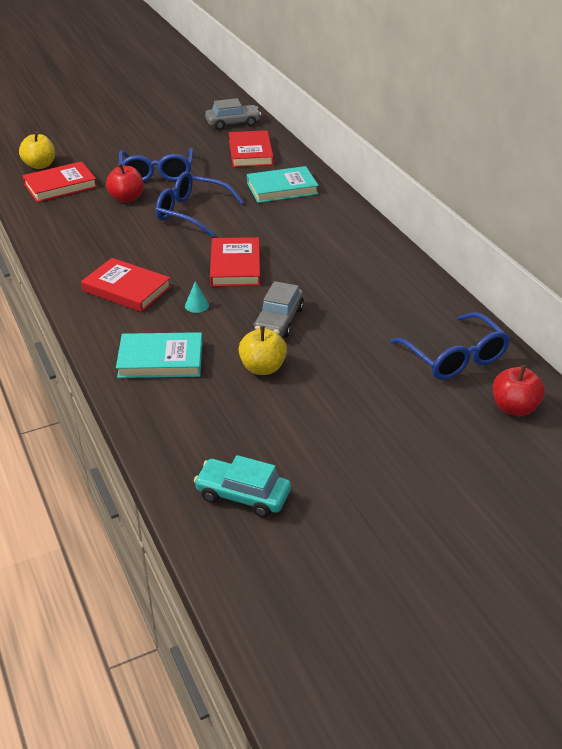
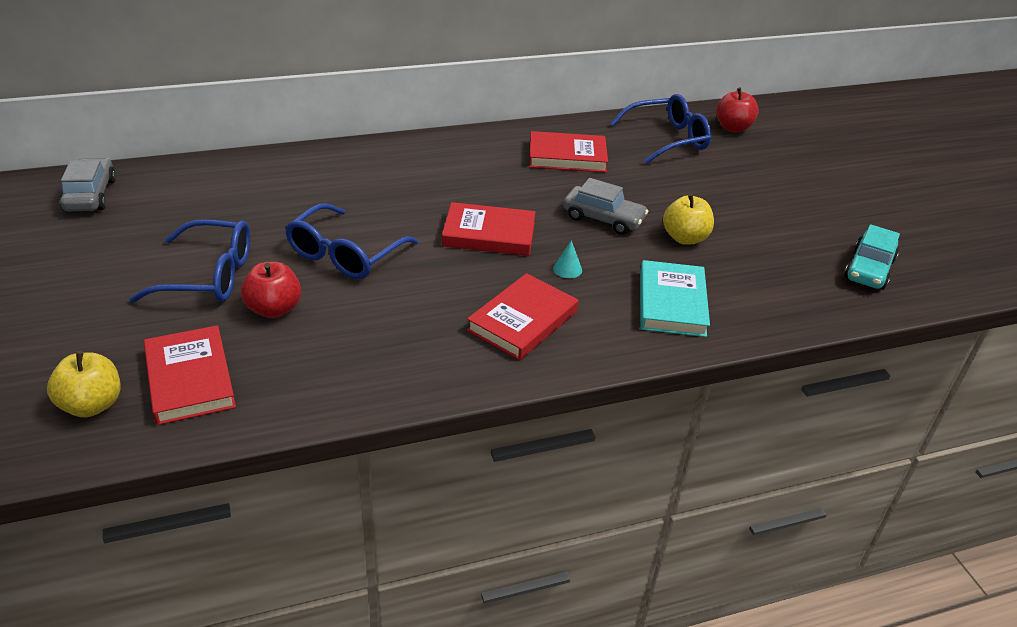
camera: 85 degrees left, 0 degrees up
(250, 153) = (198, 191): red book -> red book (567, 156)
(282, 188) = (315, 181): turquoise book -> none

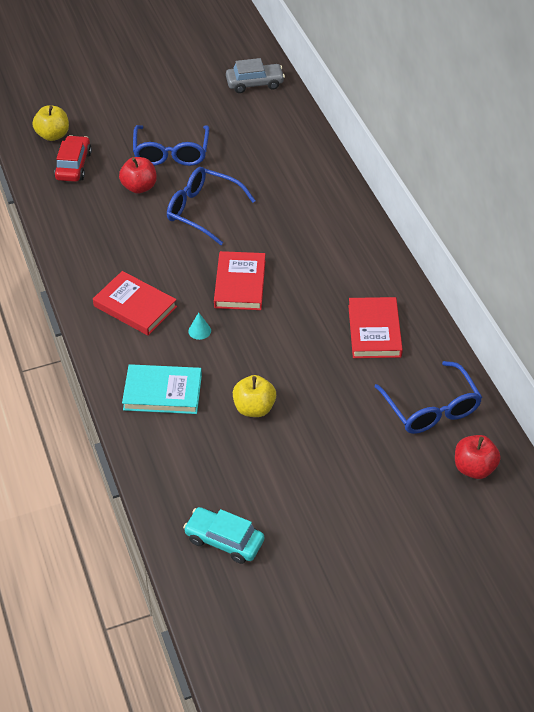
camera: 90 degrees right, 10 degrees up
(190, 379) = (73, 165): red book -> red car
(603, 219) = (274, 354): grey car -> none

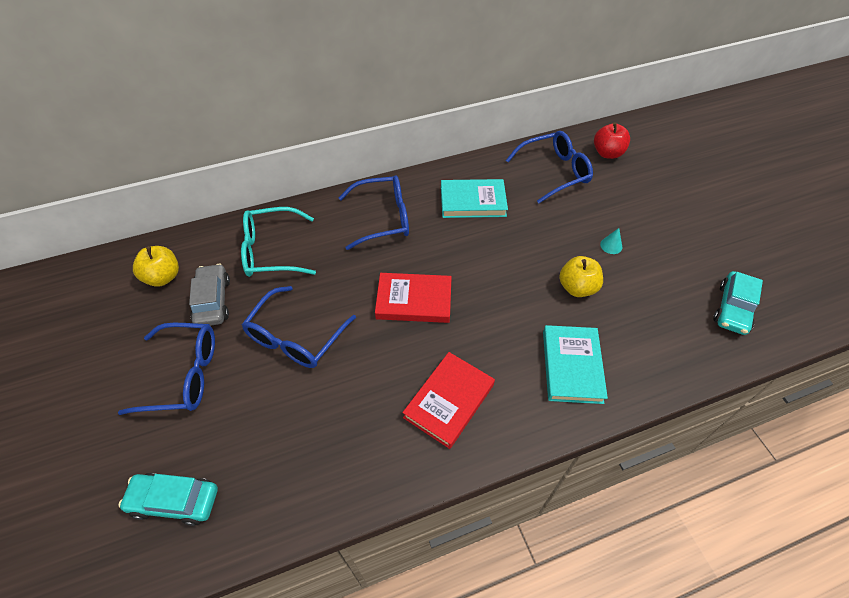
camera: 90 degrees left, 5 degrees up
(53, 135) = (94, 541): yellow apple -> yellow apple (163, 277)
(73, 165) = (175, 501): red car -> turquoise car
(139, 187) = (240, 409): red apple -> none
(199, 331) = (482, 335): turquoise cone -> turquoise cone (611, 245)
(255, 83) = (80, 289): grey car -> grey car (213, 301)
(299, 186) = (271, 251): none -> turquoise glasses
(345, 260) = (383, 218): none -> blue glasses
(374, 331) = (473, 202): red book -> turquoise book

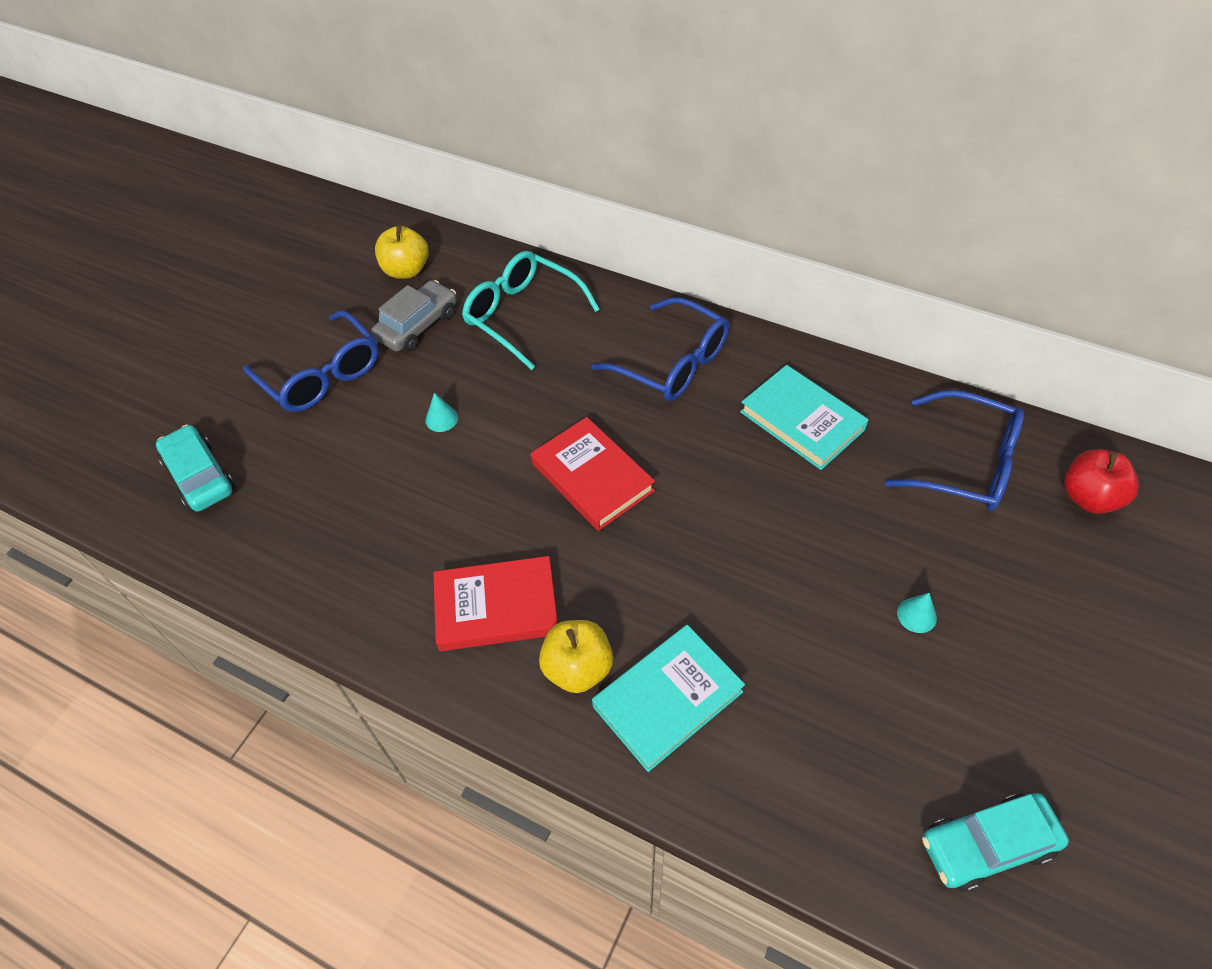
camera: 50 degrees right, 0 degrees up
(295, 338) = (441, 419): blue glasses -> turquoise cone
(577, 287) = (797, 623): yellow apple -> yellow apple (578, 668)

